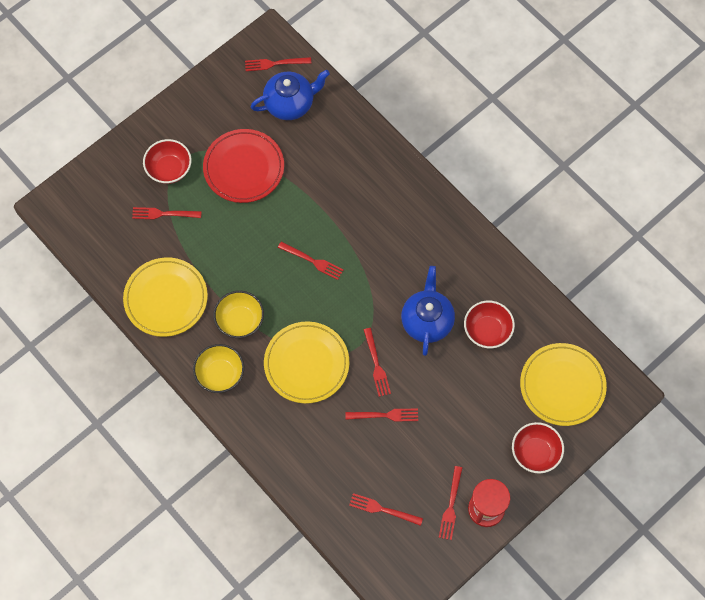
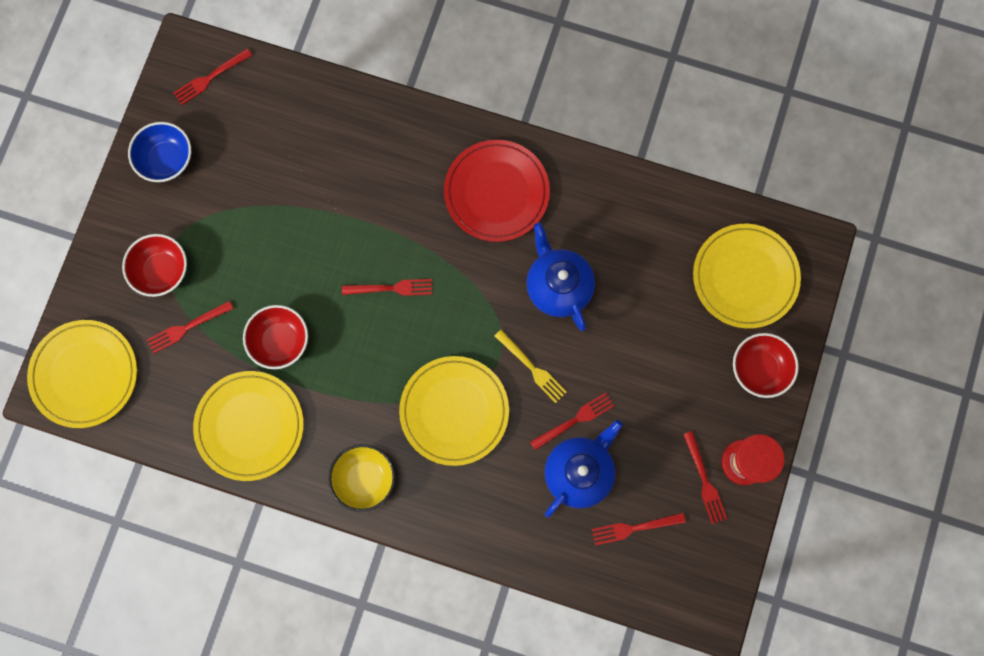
camera: 30 degrees left, 10 degrees up
(80, 208) = (85, 374): none -> yellow plate
(215, 101) = (167, 160): none -> blue bowl
(240, 320) = (350, 404): yellow bowl -> none
(244, 168) = (248, 222): red plate -> red plate (496, 192)
(290, 103) = (256, 116): blue teapot -> blue teapot (579, 472)
(376, 365) = (532, 368): red fork -> yellow fork
(487, 330) = (629, 260): red bowl -> red bowl (280, 341)

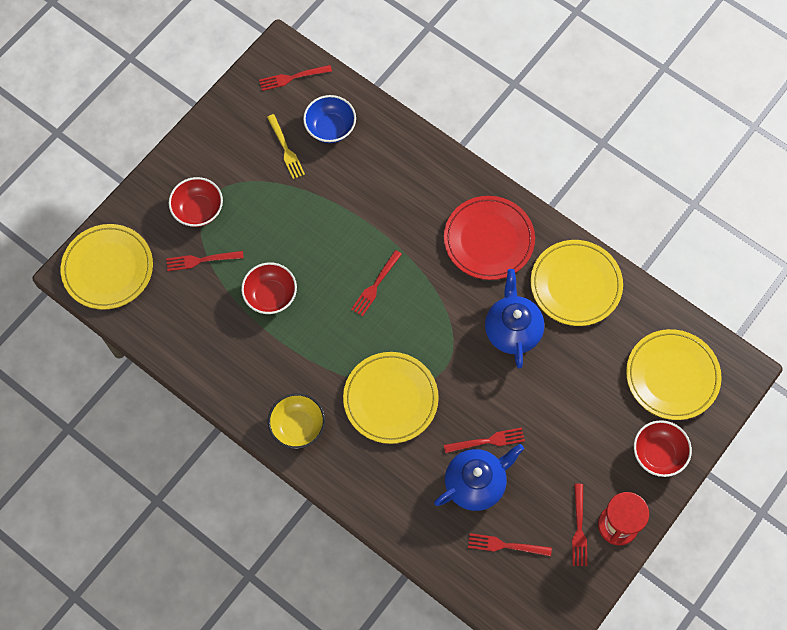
camera: 20 degrees right, 10 degrees down
(167, 160) = (234, 128): blue bowl -> blue bowl (330, 128)
(250, 426) = (221, 353): yellow plate -> yellow plate (575, 285)
(391, 288) = (375, 285): red fork -> red fork turned 105 degrees clockwise
(532, 368) = (467, 387): yellow fork -> yellow fork (286, 149)

